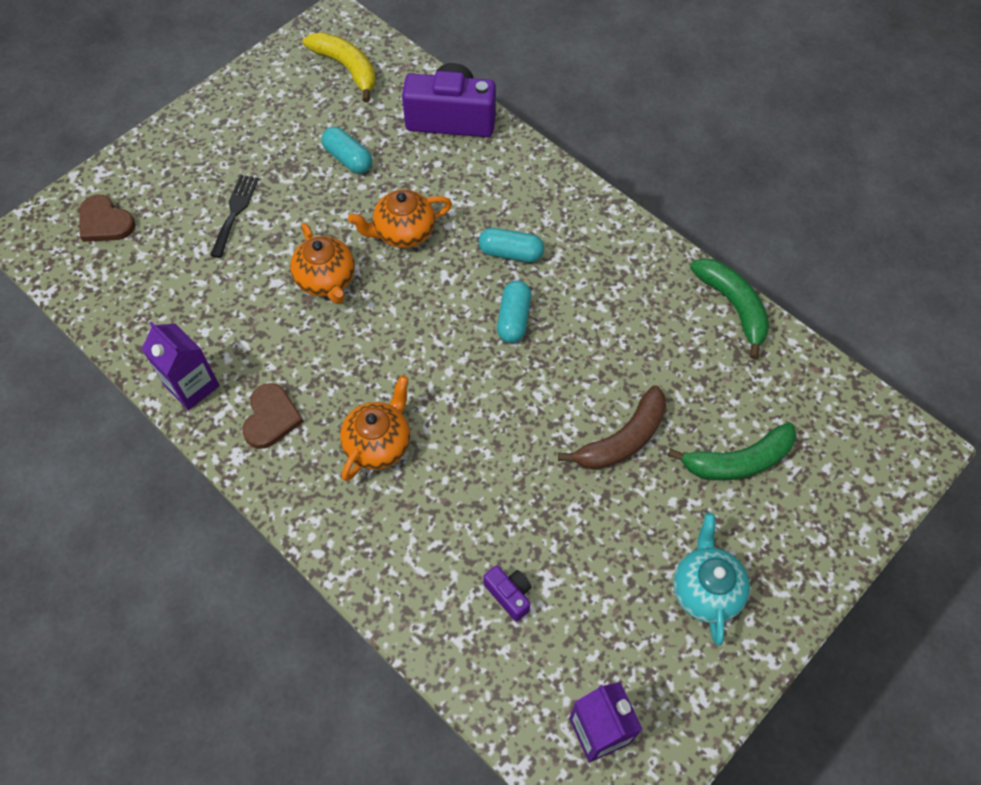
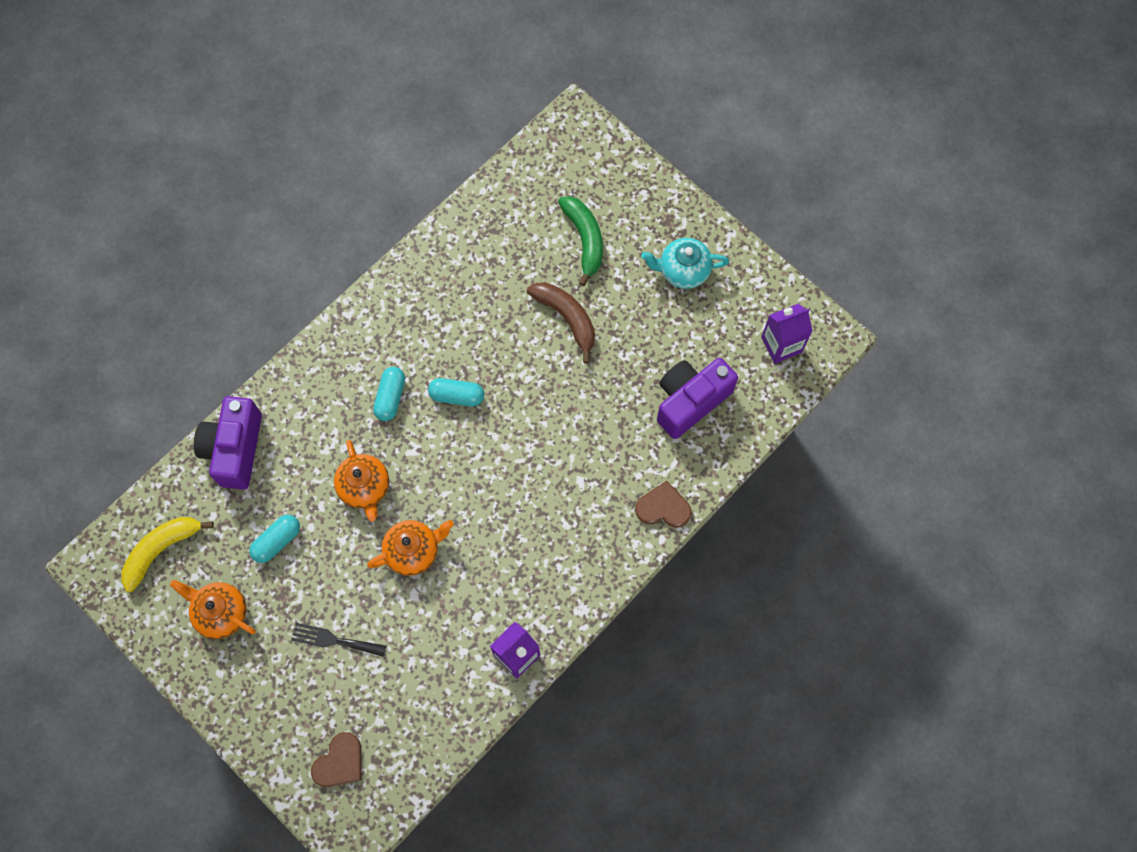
camera: 90 degrees left, 10 degrees up
(271, 418) = (547, 585): brown heart -> brown heart (663, 507)
(379, 444) = (570, 498): orange teapot -> orange teapot (221, 613)
(509, 595) = (690, 401): purple camera -> purple camera, size x2.17
(733, 306) = (449, 229): green banana -> none

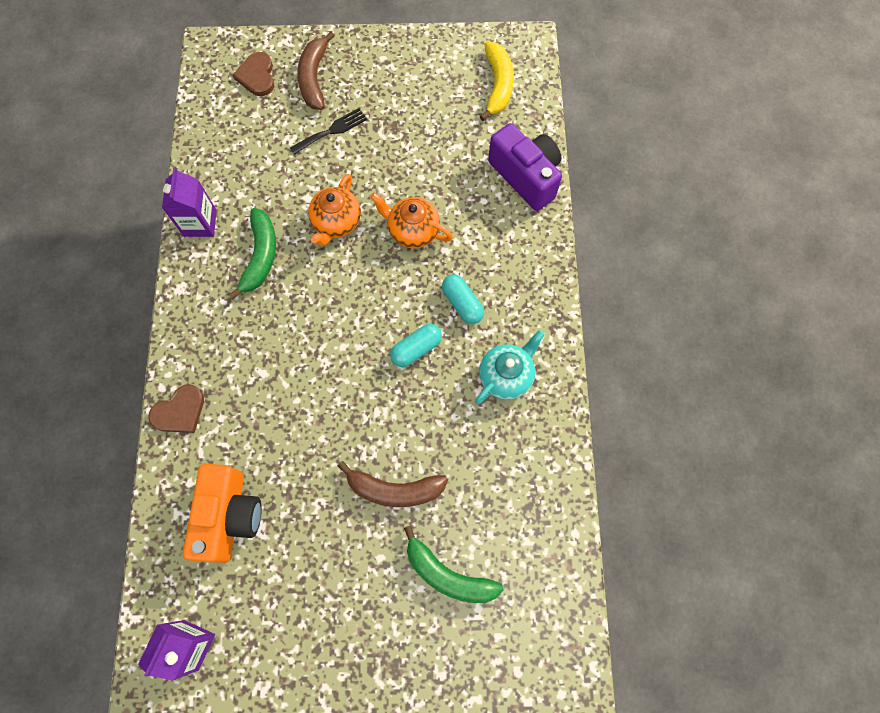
camera: 135 degrees right, 0 degrees up
(221, 613) = (420, 86): orange teapot -> none
(277, 541) = (432, 150): turquoise capsule -> none
(296, 710) = (314, 78): none -> brown banana
(497, 578) = (260, 256): none -> green banana
(683, 270) = (337, 631): turquoise teapot -> turquoise teapot (506, 376)
(690, 401) = (230, 516): purple camera -> orange camera

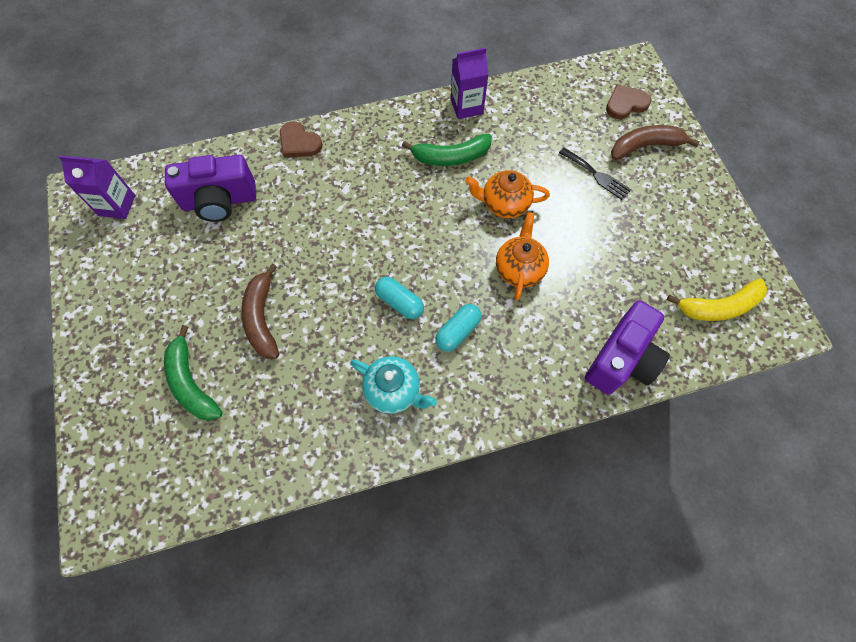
camera: 75 degrees right, 5 degrees down
(230, 516) = (220, 201): orange camera -> purple camera
(448, 574) = (191, 383): green banana -> green banana turned 45 degrees counterclockwise

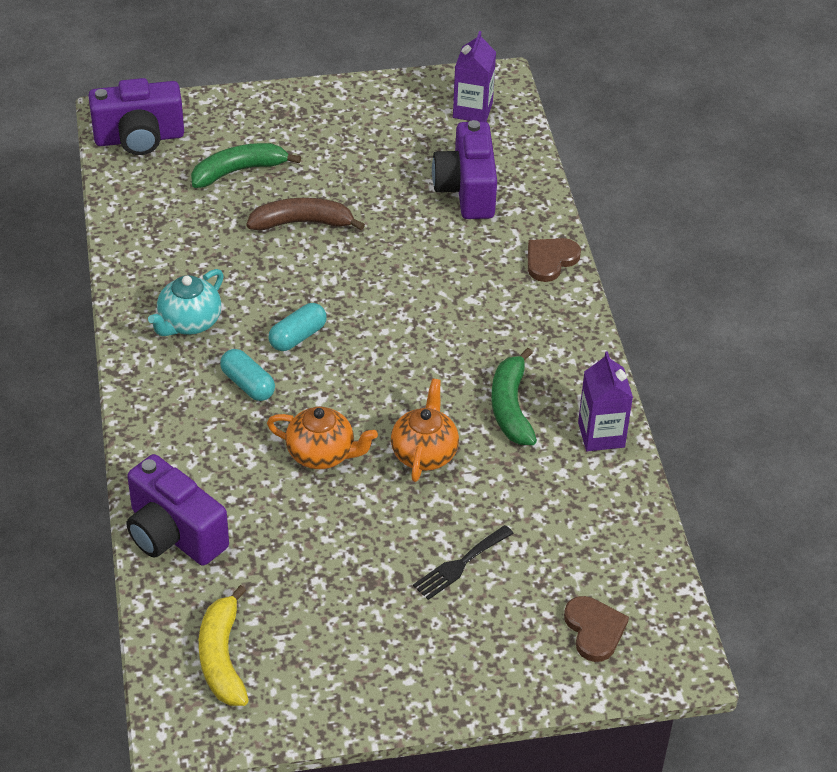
camera: 95 degrees right, 20 degrees down
(138, 489) = (139, 138): none -> purple camera
(645, 146) = (507, 636): brown banana -> none

